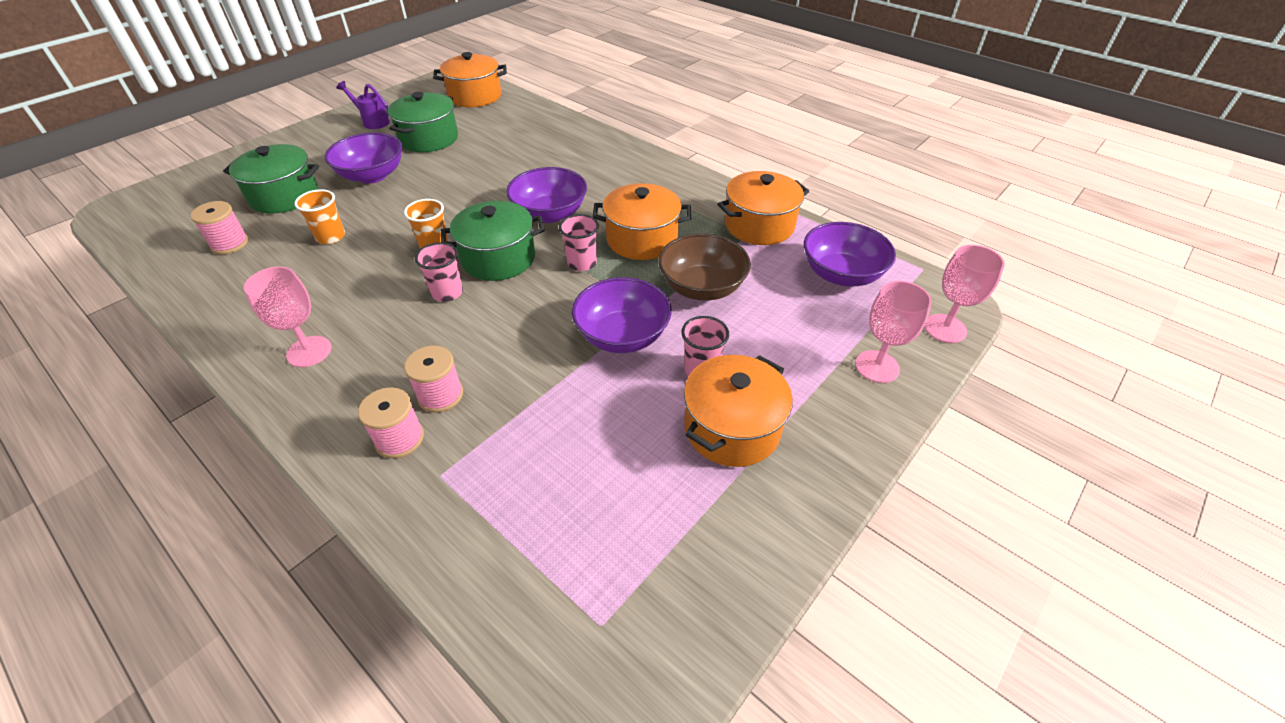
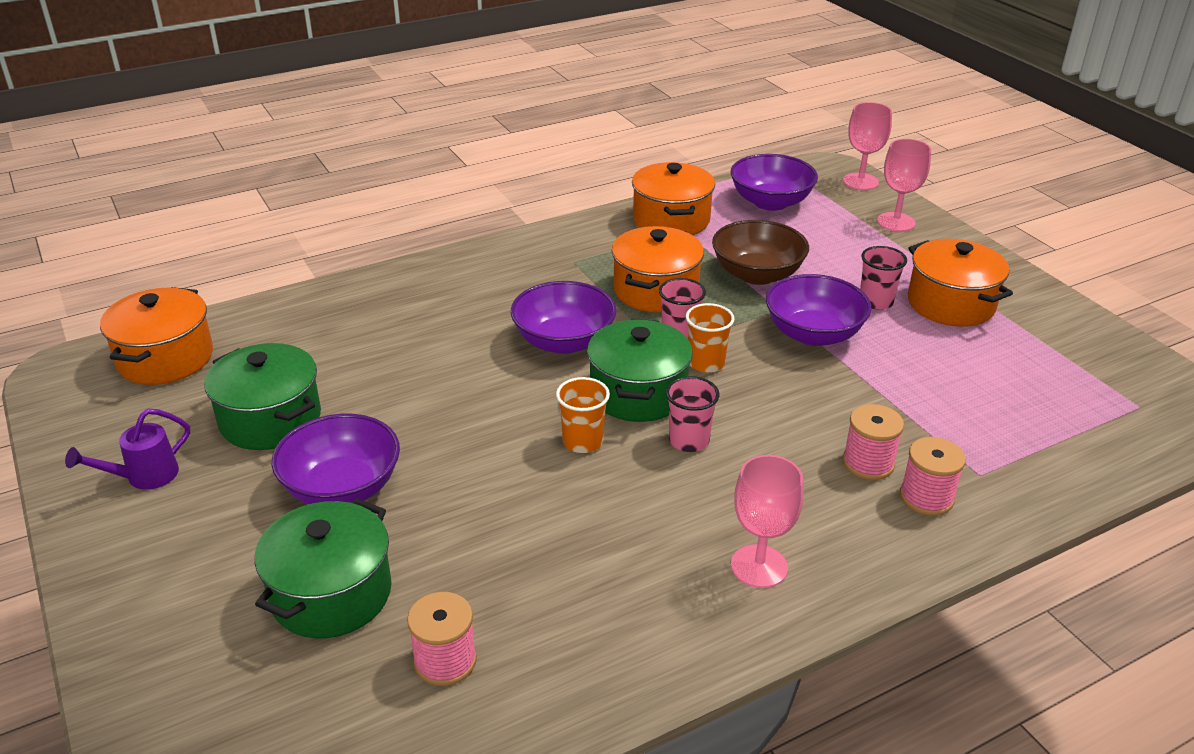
camera: 70 degrees left, 10 degrees down
(331, 237) = (497, 540): orange cup -> orange cup (706, 363)

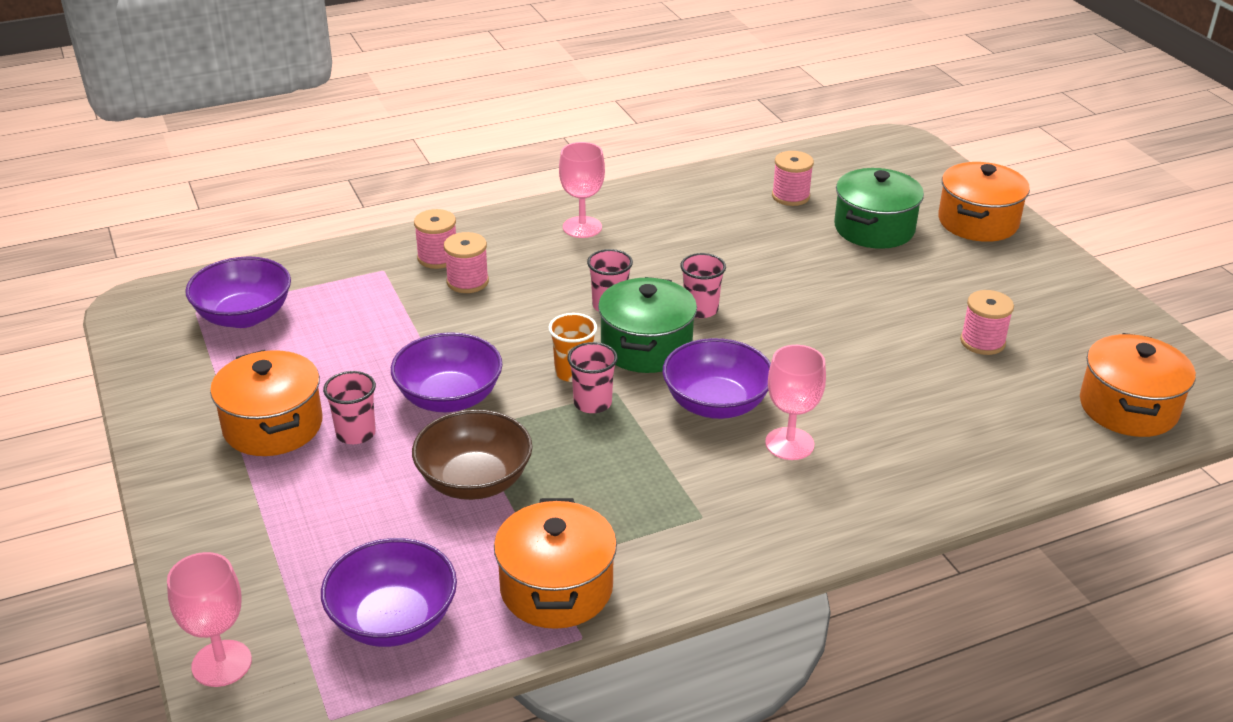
camera: 175 degrees left, 0 degrees up
(144, 477) = (1059, 303): purple watering can -> none
(270, 419) = (982, 342): green pot -> pink spool
(342, 488) = (894, 287): purple bowl -> purple bowl (244, 316)
(582, 441) = (700, 309): orange cup -> pink cup
(656, 290) = (605, 464): orange pot -> orange pot (978, 222)
(896, 222) = (235, 564): pink goblet -> pink goblet (789, 444)

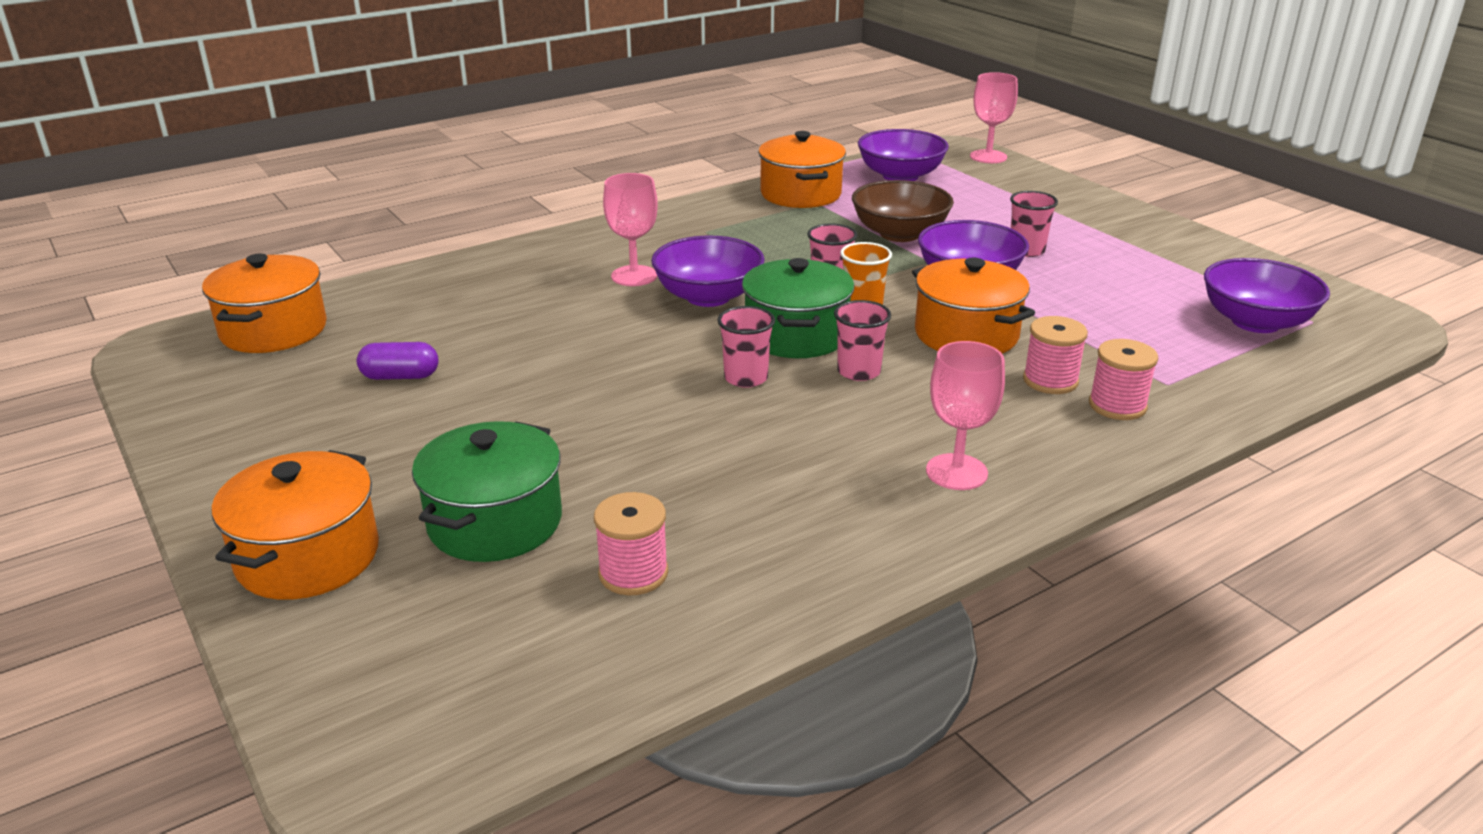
camera: 170 degrees right, 5 degrees down
(273, 426) = (1103, 249): orange pot -> orange pot (966, 335)
(982, 342) = (400, 376): pink spool -> purple capsule

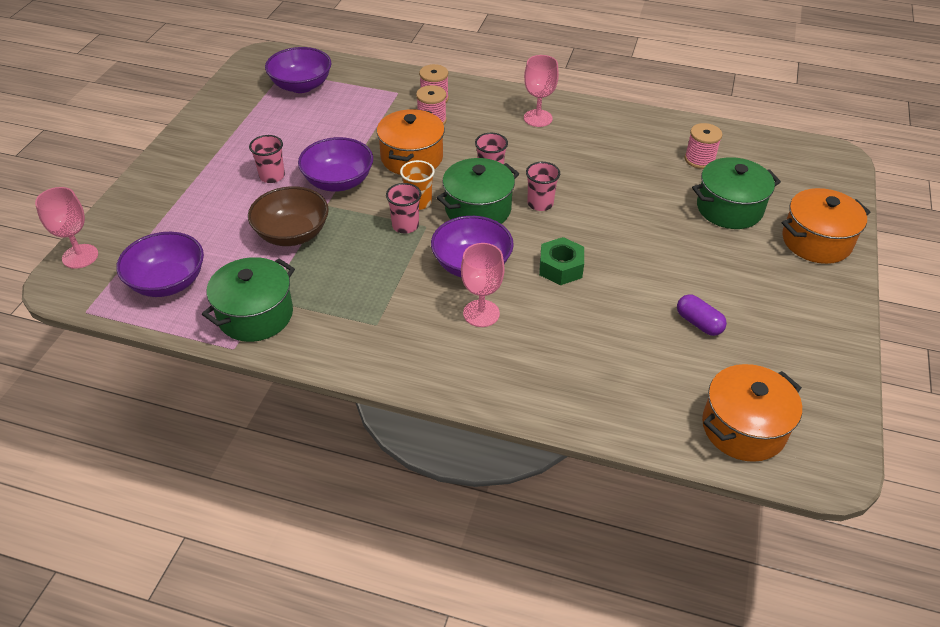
camera: 130 degrees left, 15 degrees up
(619, 340) = (560, 268): none -> green nut
(800, 194) = (255, 315): orange pot -> green pot

